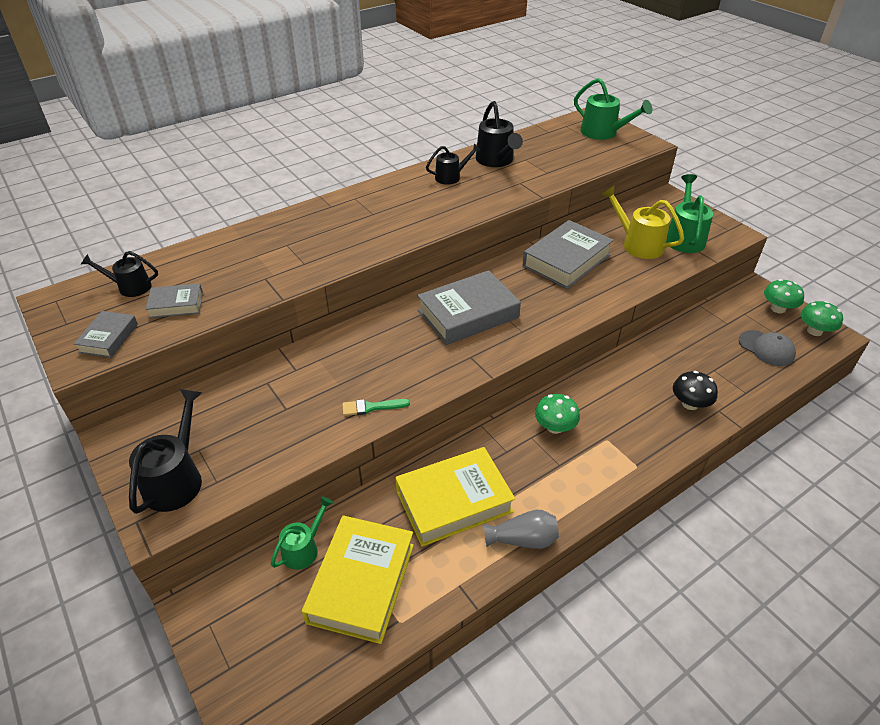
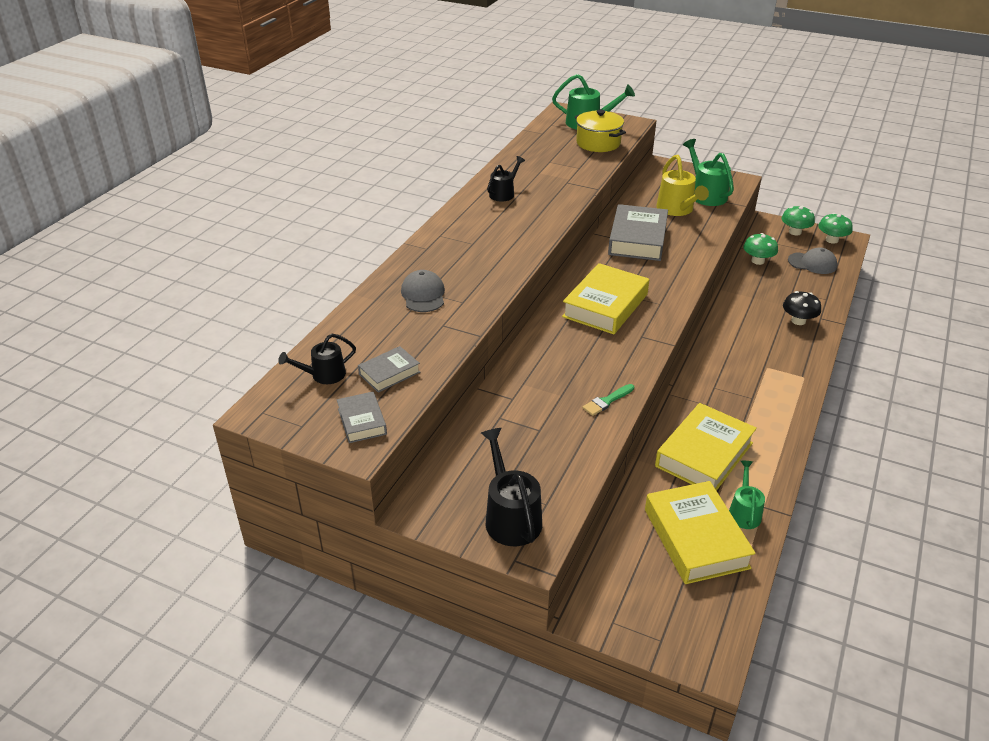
camera: 30 degrees left, 5 degrees down
(281, 246) = (423, 295): none -> grey cap
(304, 548) = (628, 537): green watering can -> green watering can (744, 512)
(468, 314) = (605, 305): grey book -> yellow book
(496, 161) = (526, 169): black watering can -> none
(523, 539) = (776, 457): grey vase -> none
(555, 427) = (723, 373): green mushroom -> green mushroom (757, 261)
(592, 154) = (598, 143): none -> yellow pot
(637, 244) = (677, 210): yellow watering can -> yellow watering can turned 120 degrees counterclockwise

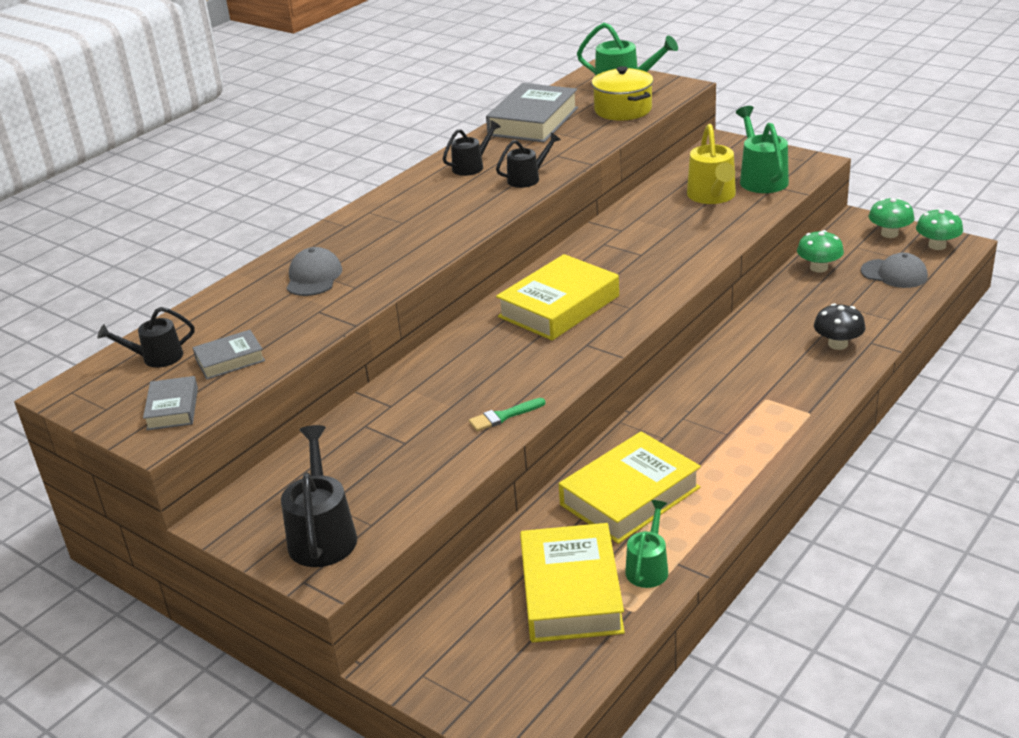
camera: 15 degrees right, 5 degrees down
(554, 202) = (528, 178): none -> black watering can
(637, 239) = (641, 230): grey book -> grey book (533, 121)

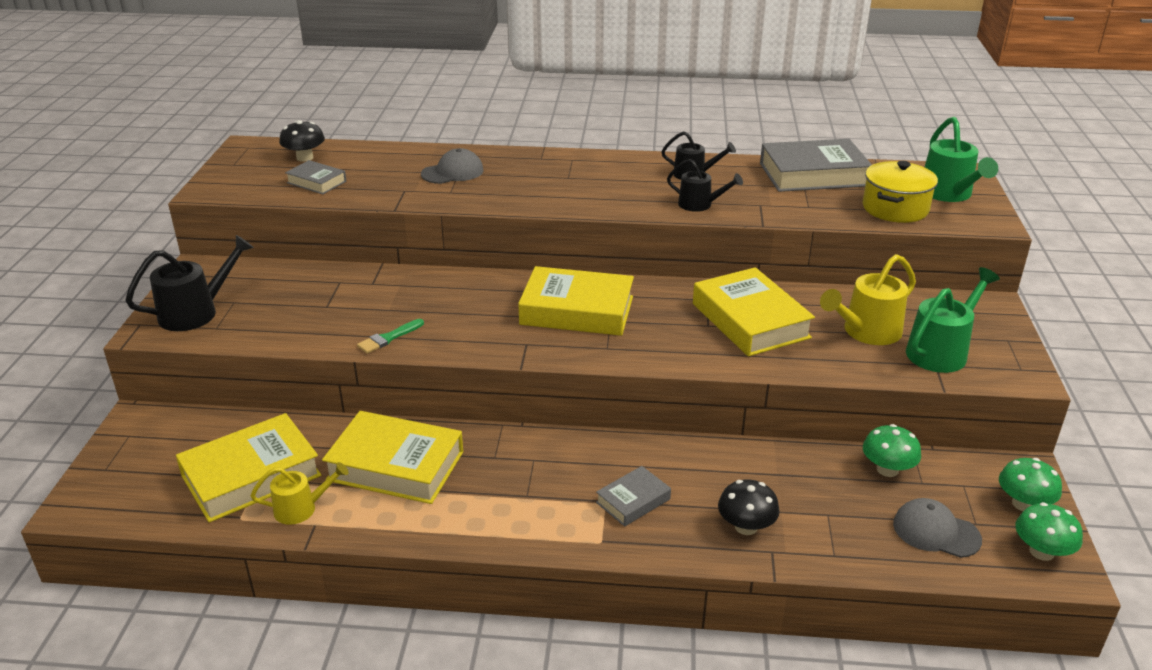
camera: 55 degrees right, 0 degrees up
(156, 358) = (304, 157): black watering can -> black mushroom
(172, 409) = (244, 185): grey book -> grey book (633, 501)
(503, 416) = (388, 338): green brush -> green brush turned 75 degrees counterclockwise
(648, 567) = (301, 508): green watering can -> yellow watering can
(653, 235) = (750, 320): none -> yellow book
(894, 274) = (936, 532): grey cap -> grey cap turned 120 degrees clockwise

